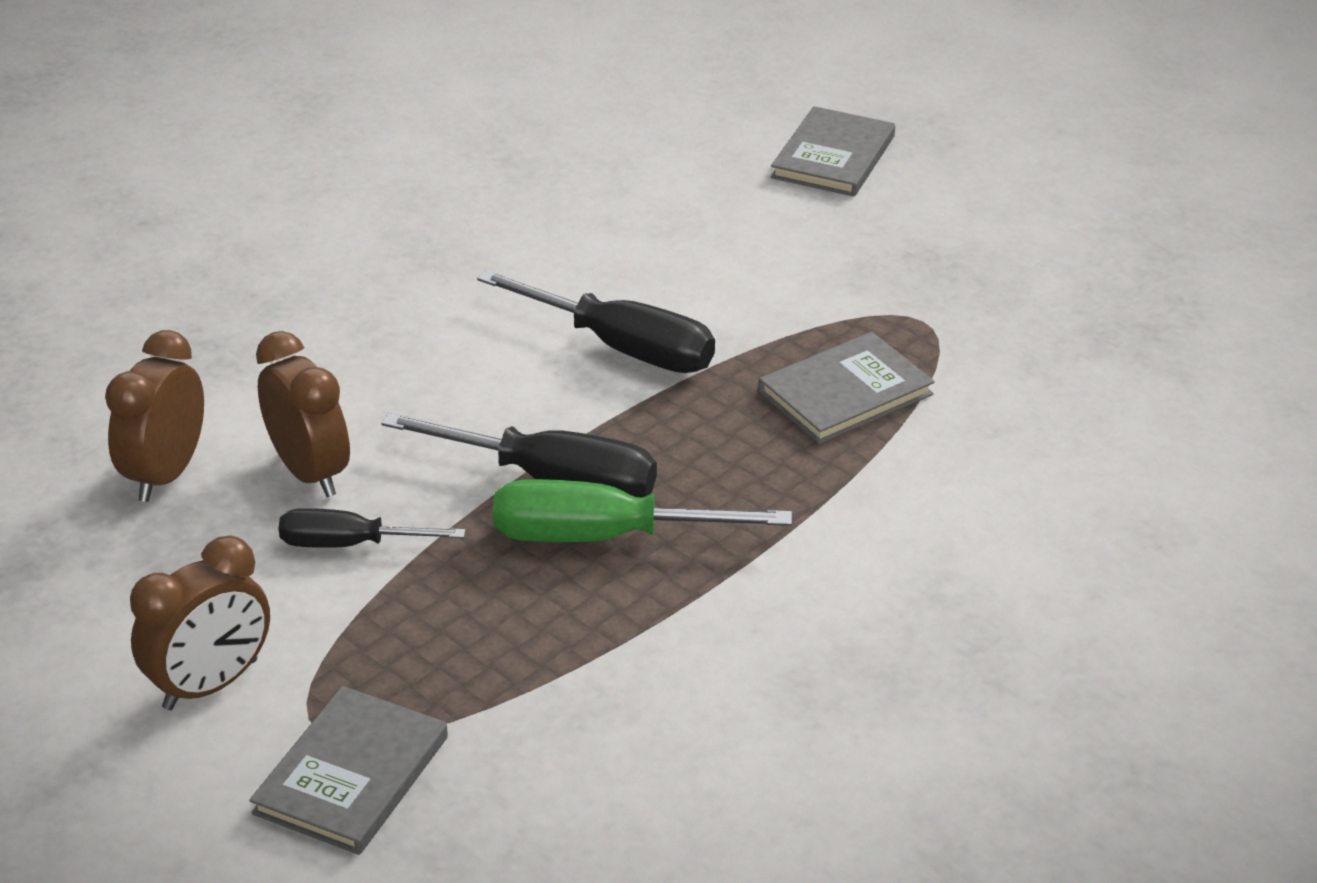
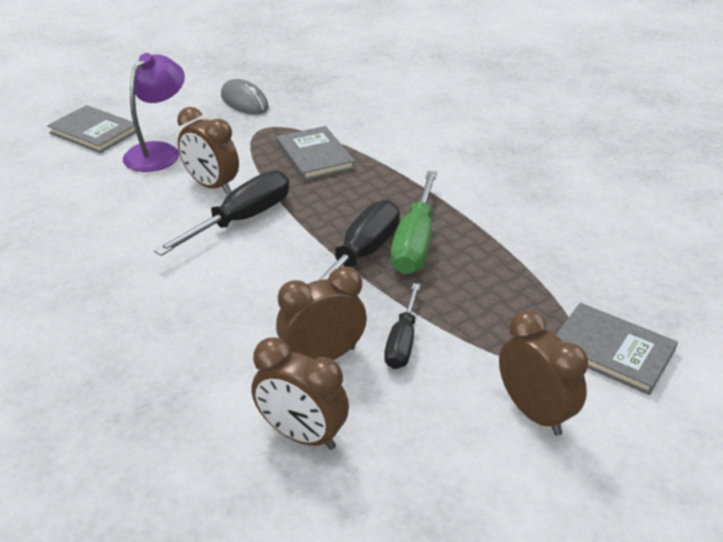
camera: 80 degrees left, 0 degrees up
(710, 302) = (212, 186): none -> brown clock
(796, 230) = (159, 152): none -> purple lamp
(1013, 283) = (244, 101): none -> grey mouse

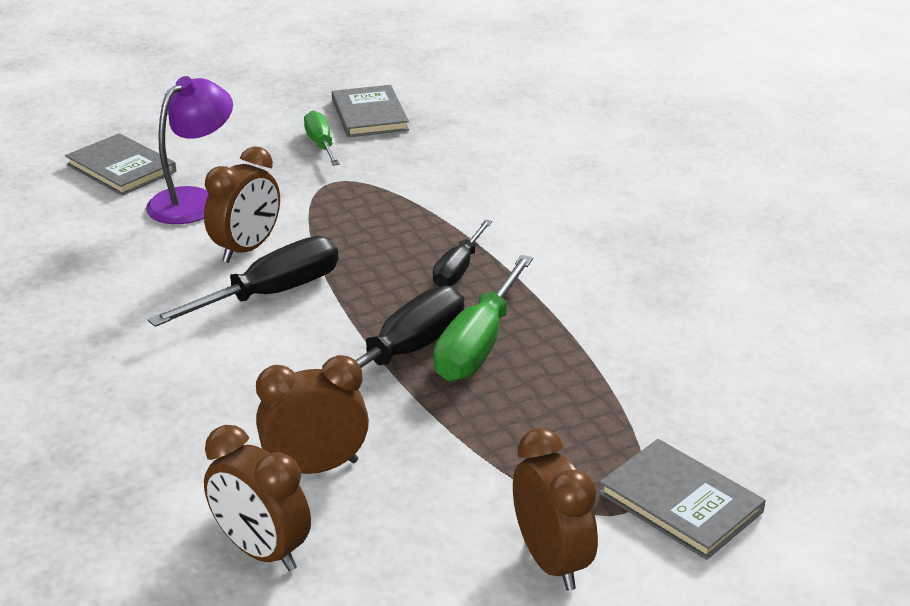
camera: 10 degrees right, 5 degrees down
(212, 186) = (247, 249): brown clock -> brown clock turned 105 degrees counterclockwise
(244, 101) = (321, 145): grey mouse -> green screwdriver
(314, 156) = (388, 223): grey book -> grey book (369, 115)
(402, 341) = (419, 461): black screwdriver -> black screwdriver (459, 269)

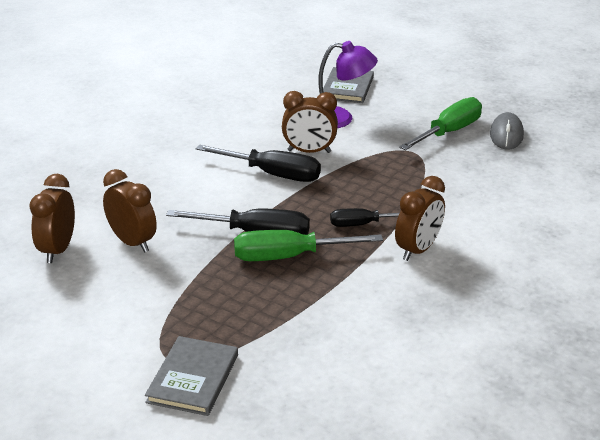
camera: 60 degrees right, 0 degrees up
(321, 145) = (448, 132): green screwdriver -> green screwdriver, size x1.61
(369, 115) = (506, 135): grey book -> grey mouse
(551, 561) = (107, 344): brown clock -> brown clock (417, 250)

